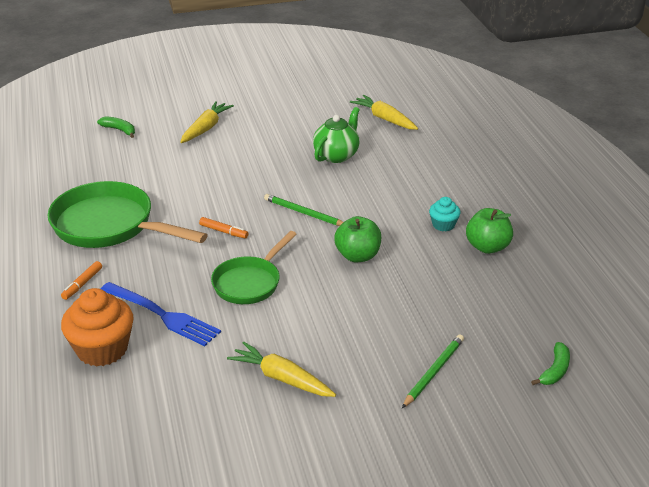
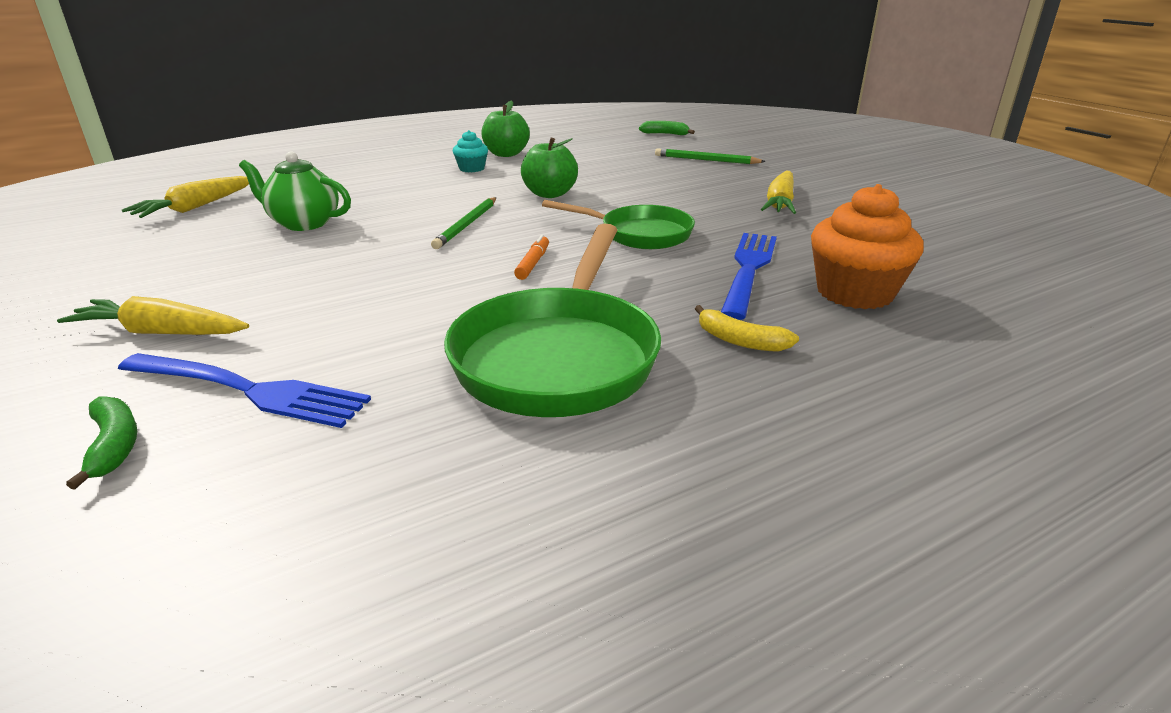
camera: 105 degrees left, 5 degrees down
(82, 284) = (740, 341): orange marker -> yellow banana
(119, 130) = (114, 446): green banana -> green banana turned 135 degrees clockwise
(139, 151) = (248, 390): none -> blue fork

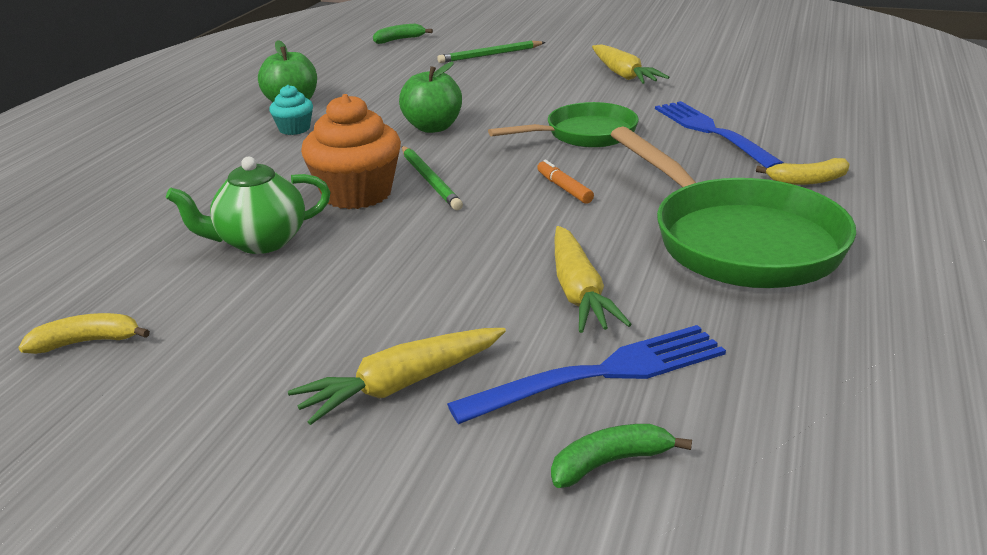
camera: 40 degrees left, 0 degrees up
(114, 446) = (610, 462): green banana -> green banana turned 45 degrees counterclockwise
(129, 239) = (87, 342): none -> yellow banana
(195, 207) = (70, 280): yellow carrot -> yellow carrot (578, 292)
(854, 292) = (798, 123): orange cupcake -> orange cupcake (357, 194)

